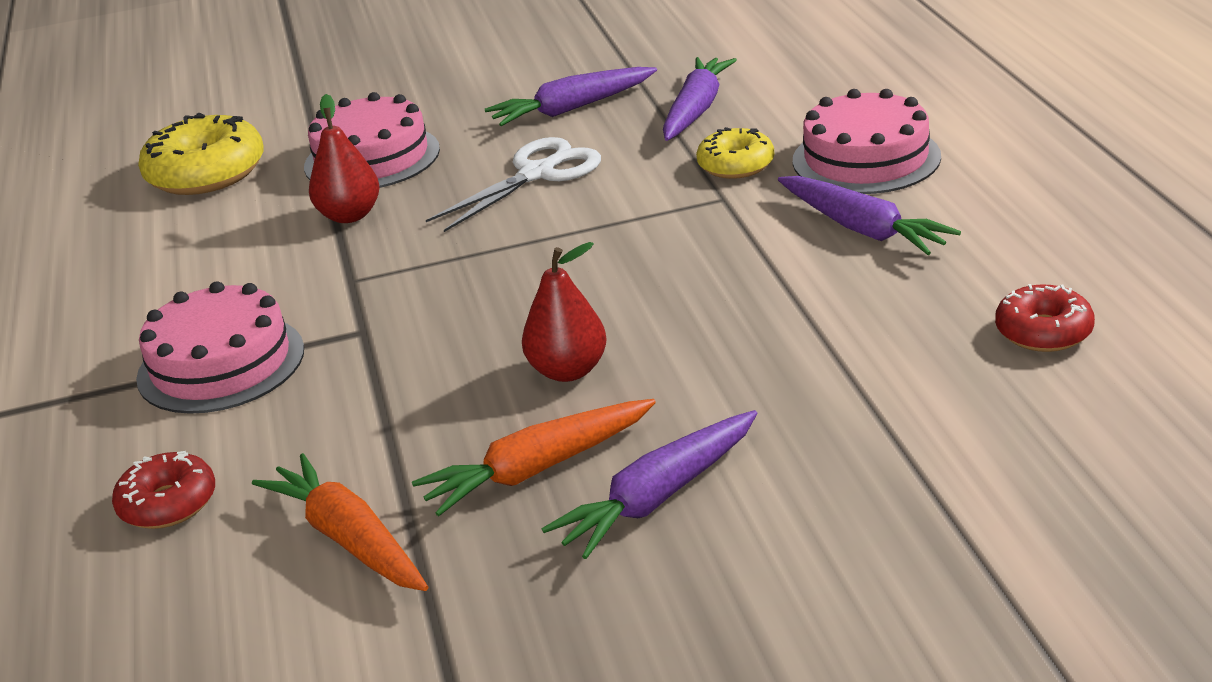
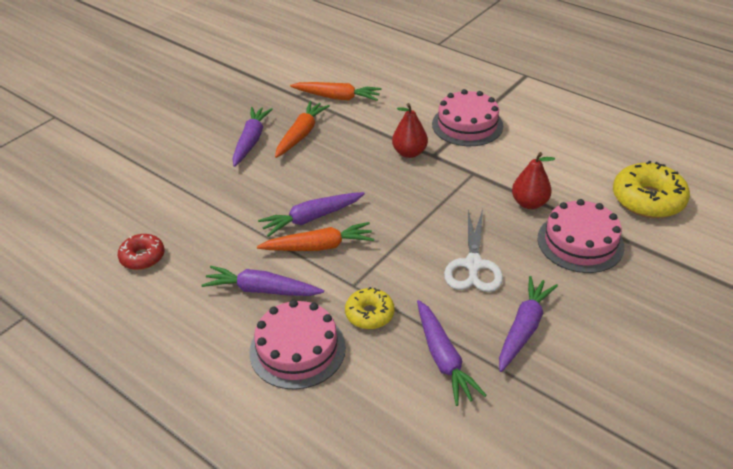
camera: 140 degrees right, 10 degrees up
(168, 504) = (408, 85): red donut -> none
(568, 371) = (329, 169): red pear -> red pear (409, 153)
(691, 298) = (312, 218): none -> purple carrot
(722, 256) = (319, 246): none -> orange carrot

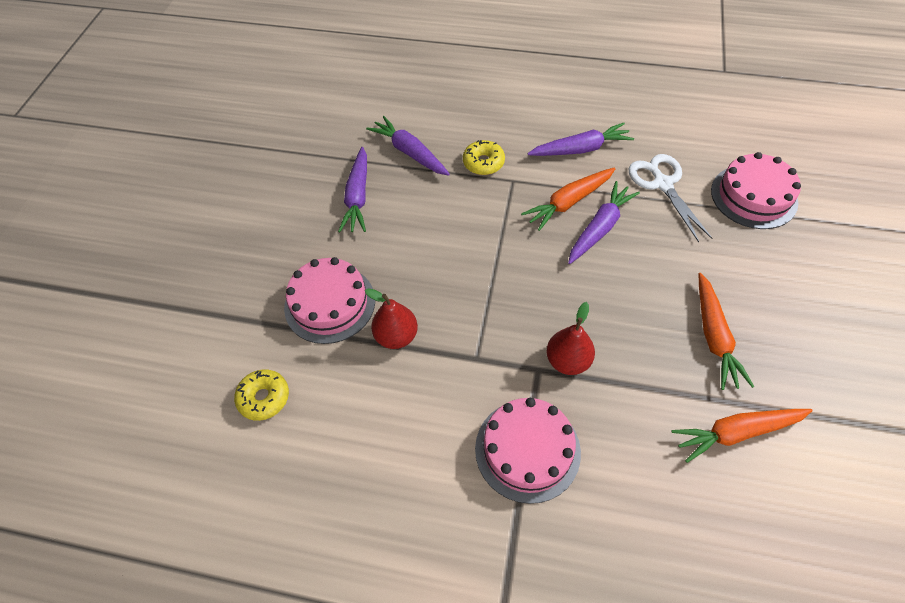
camera: 155 degrees right, 15 degrees up
(142, 257) = (700, 137): red donut -> none
(251, 141) = (757, 301): purple carrot -> none
(297, 349) = (517, 120): pink cake -> pink cake (753, 196)
(473, 265) = (422, 237): white scissors -> white scissors (662, 184)
(648, 200) = (264, 398): yellow donut -> yellow donut, size x0.59

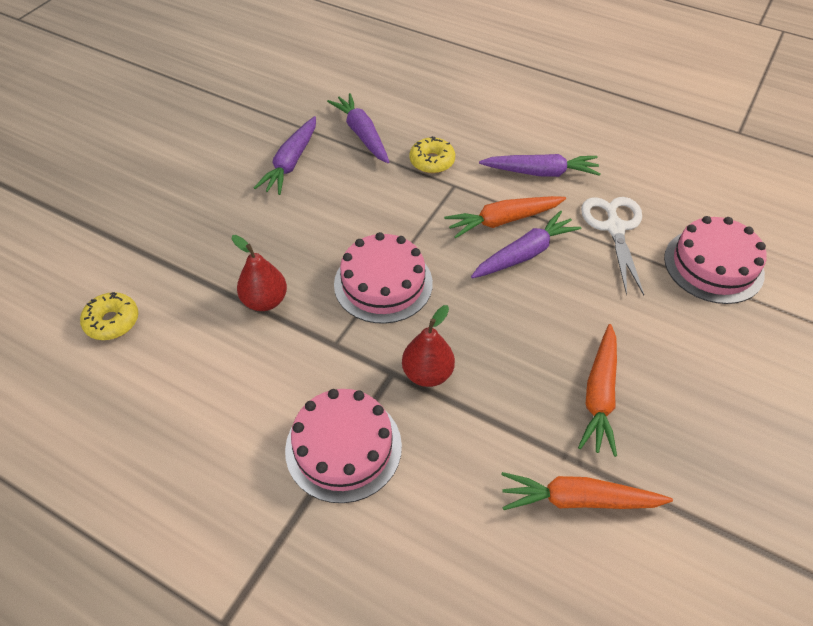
camera: 15 degrees right, 5 degrees down
(330, 303) = (216, 253): pink cake -> pink cake (383, 283)

